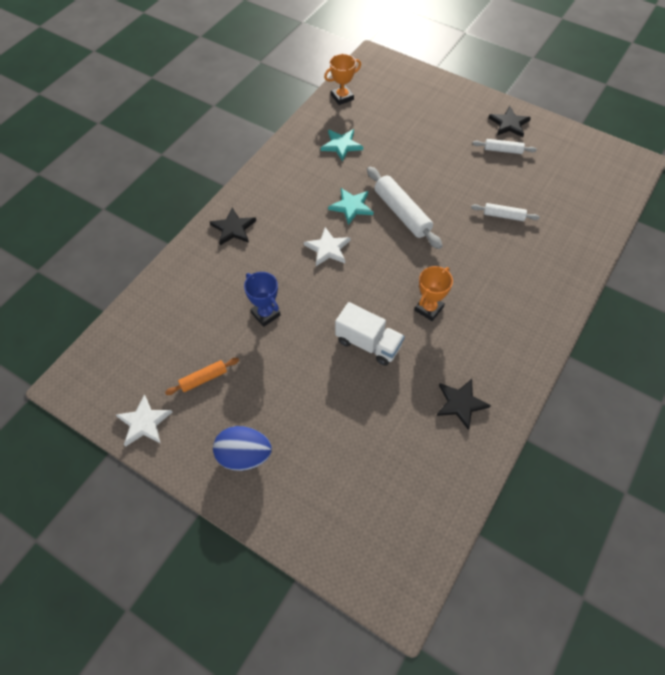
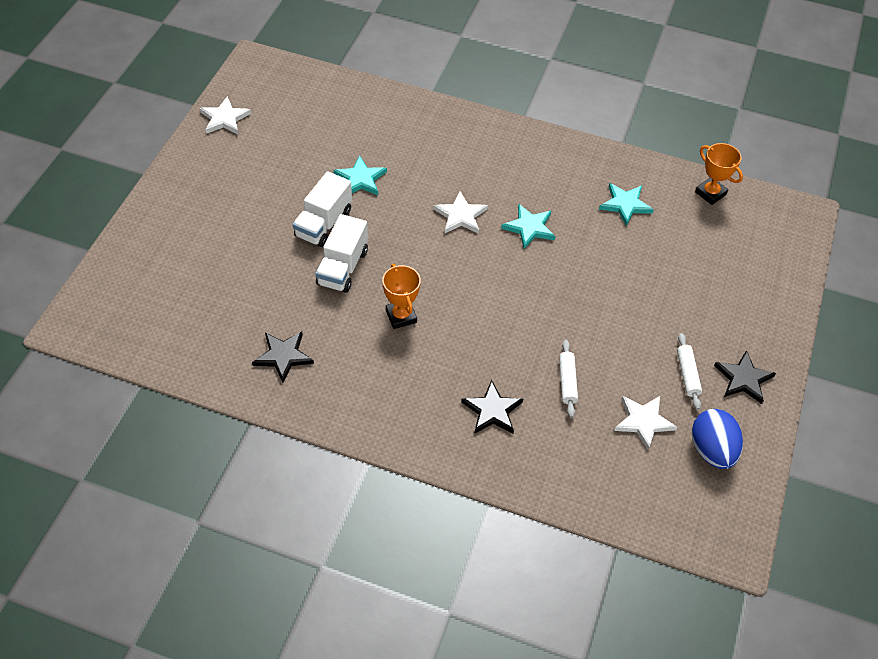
camera: 75 degrees right, 5 degrees down
(203, 379) = (276, 148): orange rolling pin -> none
(233, 228) = (464, 134): black star -> black star (492, 410)
(244, 456) = (201, 192): blue egg -> blue egg (711, 450)
(265, 314) = (360, 179): blue trophy -> turquoise star
(313, 351) = (323, 223): none -> white truck
(402, 213) = (536, 276): white rolling pin -> none
(429, 309) = (401, 316): orange trophy -> orange trophy turned 45 degrees clockwise
(540, 182) = (643, 421): none -> white star

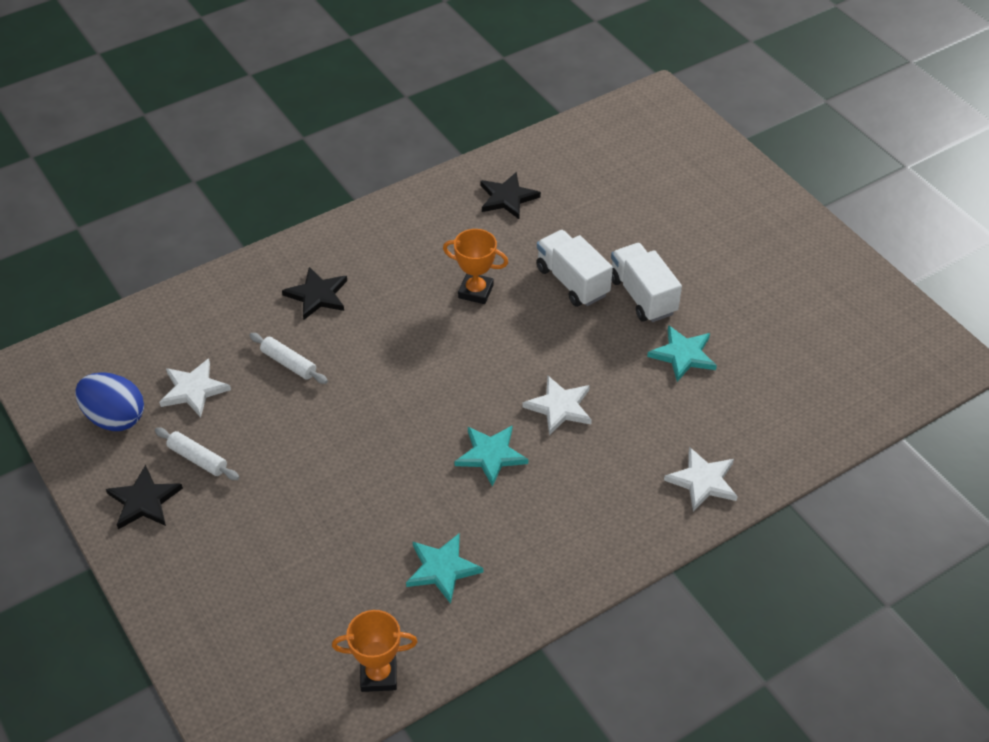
camera: 130 degrees right, 5 degrees down
(224, 118) = (866, 293): white star -> white star (703, 481)

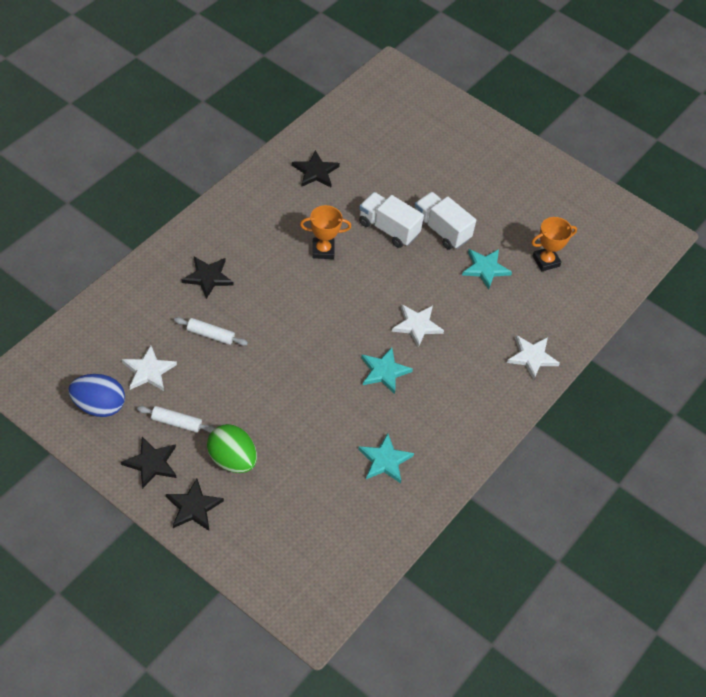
camera: 25 degrees left, 5 degrees up
(169, 567) = (193, 507): none -> black star
(245, 520) = (232, 460): none -> green egg
(378, 675) = (373, 544): orange trophy -> orange trophy (546, 261)

